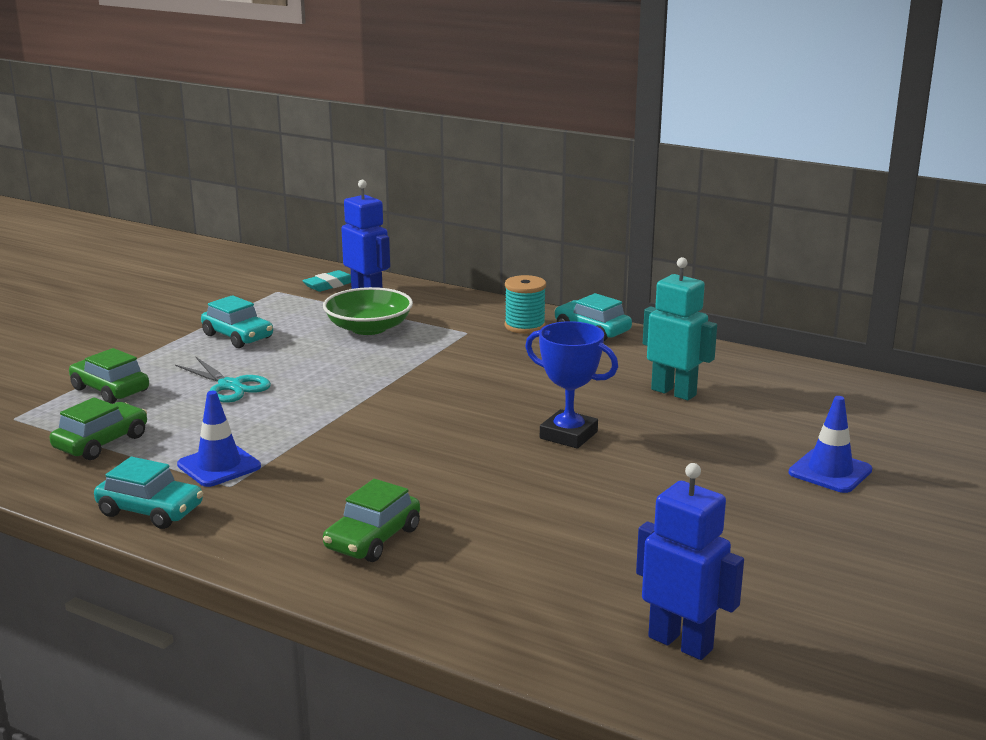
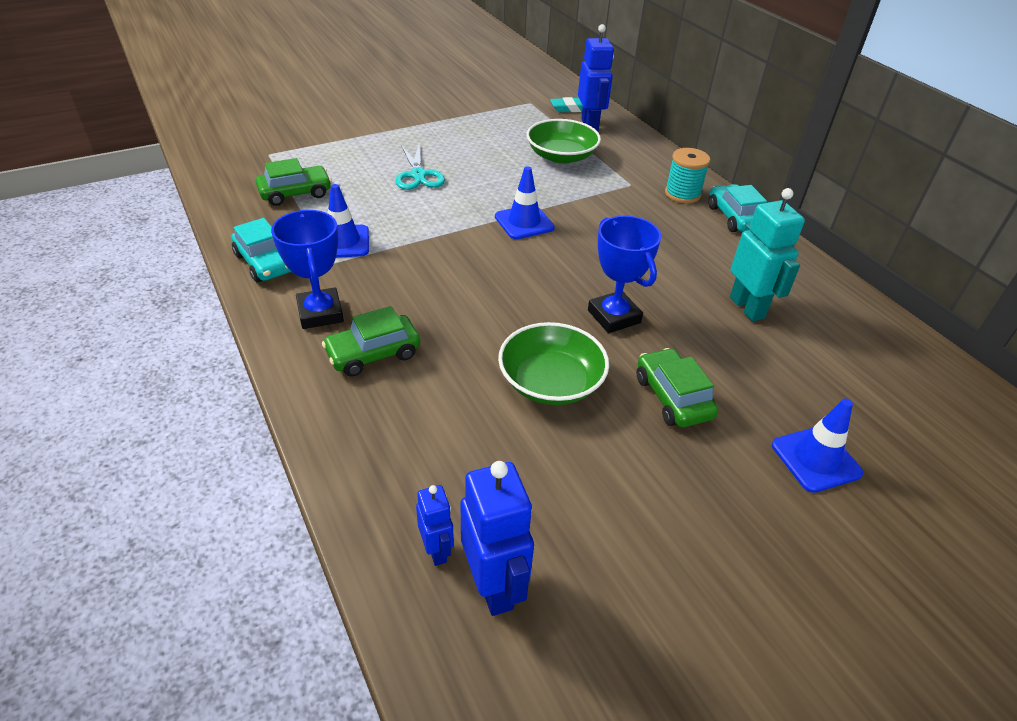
camera: 30 degrees right, 20 degrees up
(110, 390) = (343, 151): green car -> green car (672, 397)
(238, 336) = (465, 134): turquoise car -> none
(273, 528) = (320, 313): none -> blue trophy
(397, 392) = (524, 222): none -> blue traffic cone
(568, 499) = (551, 382): none -> green bowl
(607, 642) = (437, 550): none -> blue robot

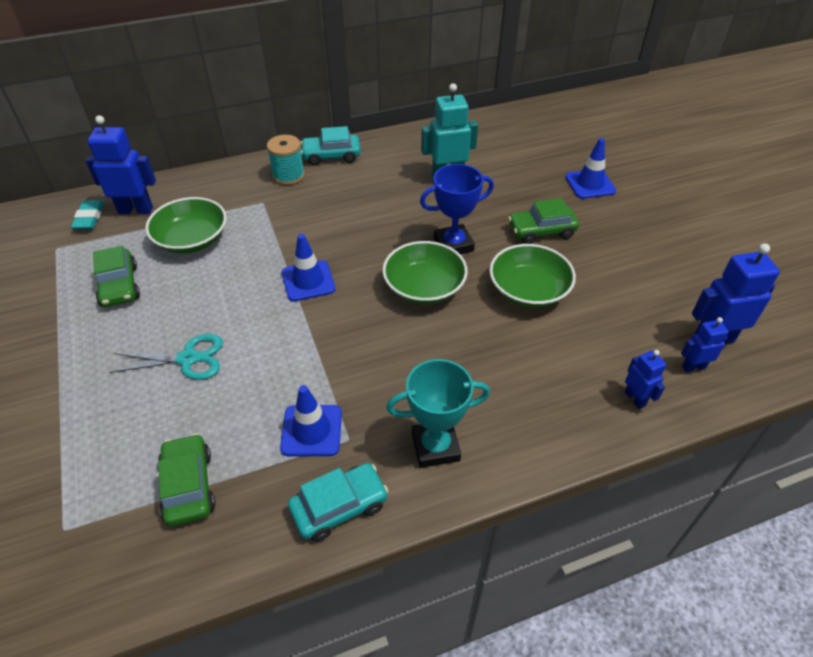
camera: 80 degrees left, 5 degrees up
(320, 313) = (435, 447): blue trophy -> turquoise trophy
(373, 354) = (496, 402): green car -> green car (119, 286)
(379, 476) = (635, 399): none -> blue robot
(534, 297) = (424, 287): none -> green bowl

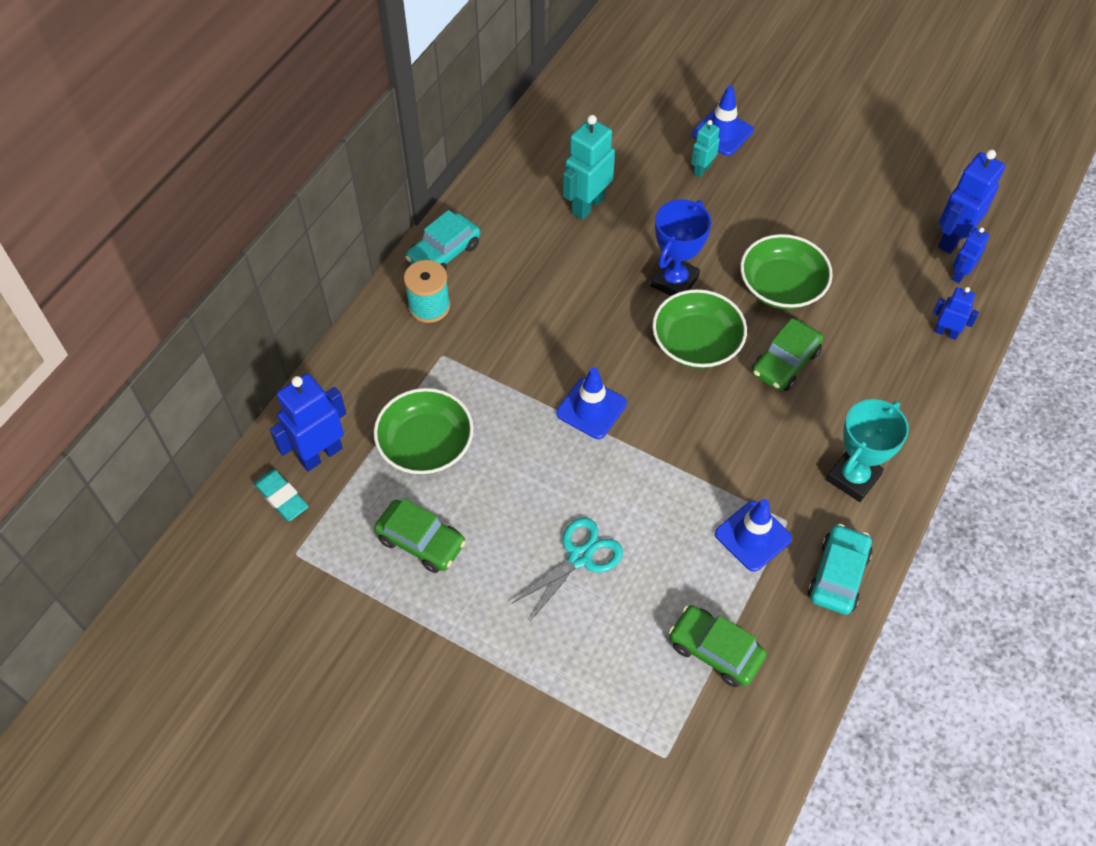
camera: 40 degrees left, 10 degrees up
(541, 231) = (732, 215): green car -> green car (785, 362)
(550, 196) = (702, 169): none -> turquoise robot

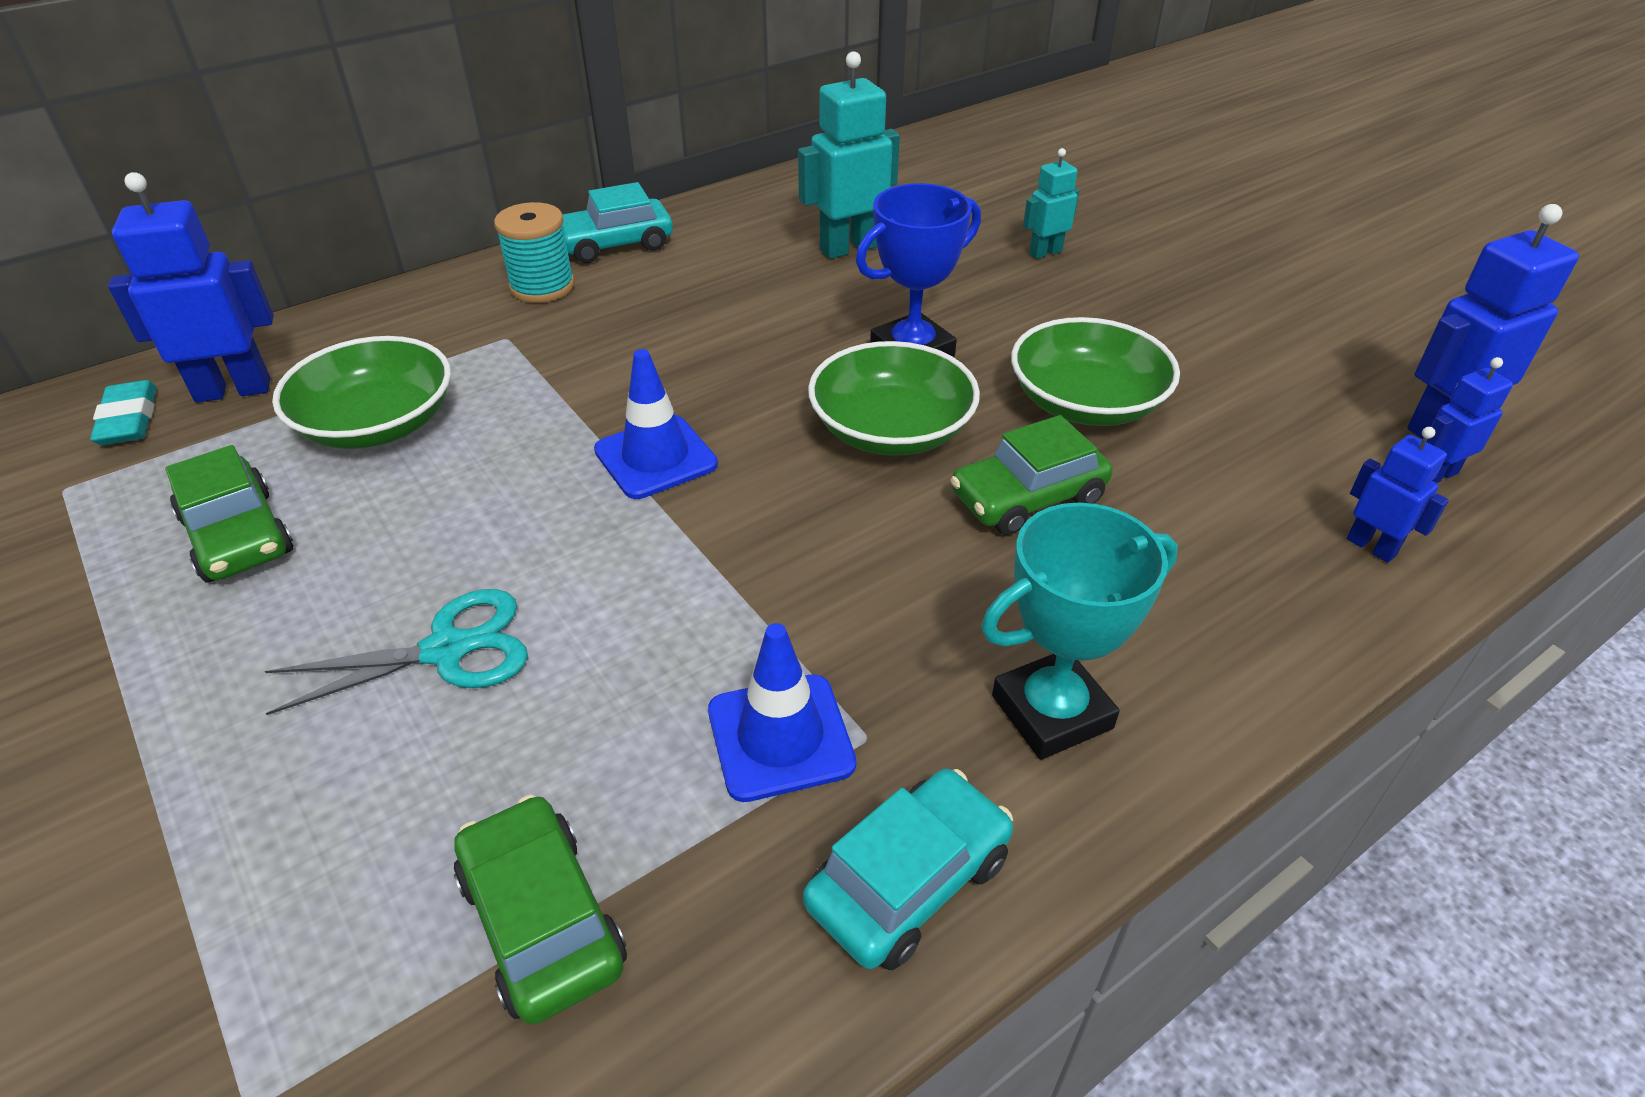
camera: 25 degrees right, 15 degrees down
(722, 132) = (1103, 226): blue traffic cone -> none

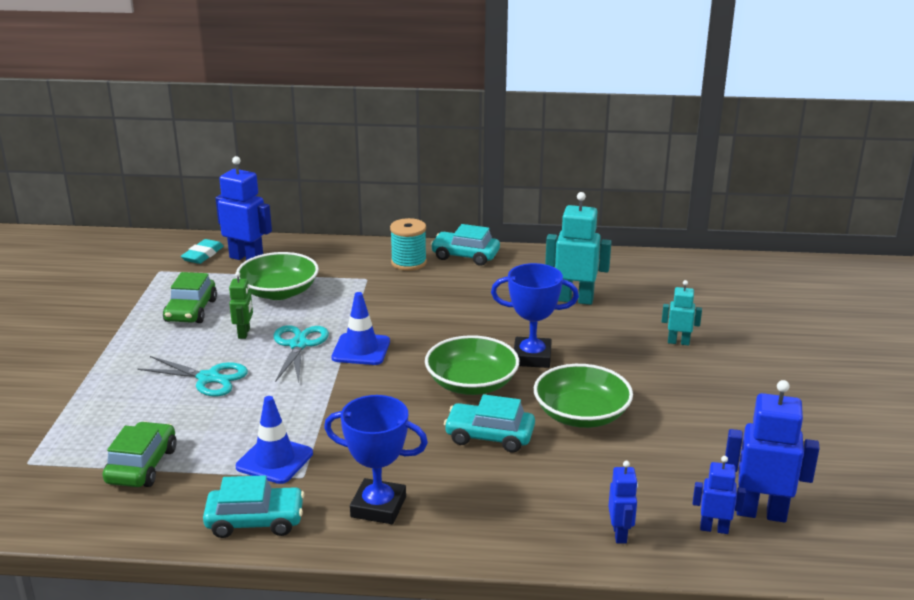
camera: 40 degrees right, 15 degrees down
(407, 528) = (244, 333): none -> green robot
(538, 500) = (298, 345): none -> turquoise scissors
(1028, 498) = (489, 436): green car -> turquoise car
(1052, 712) = (378, 507): turquoise trophy -> blue trophy

